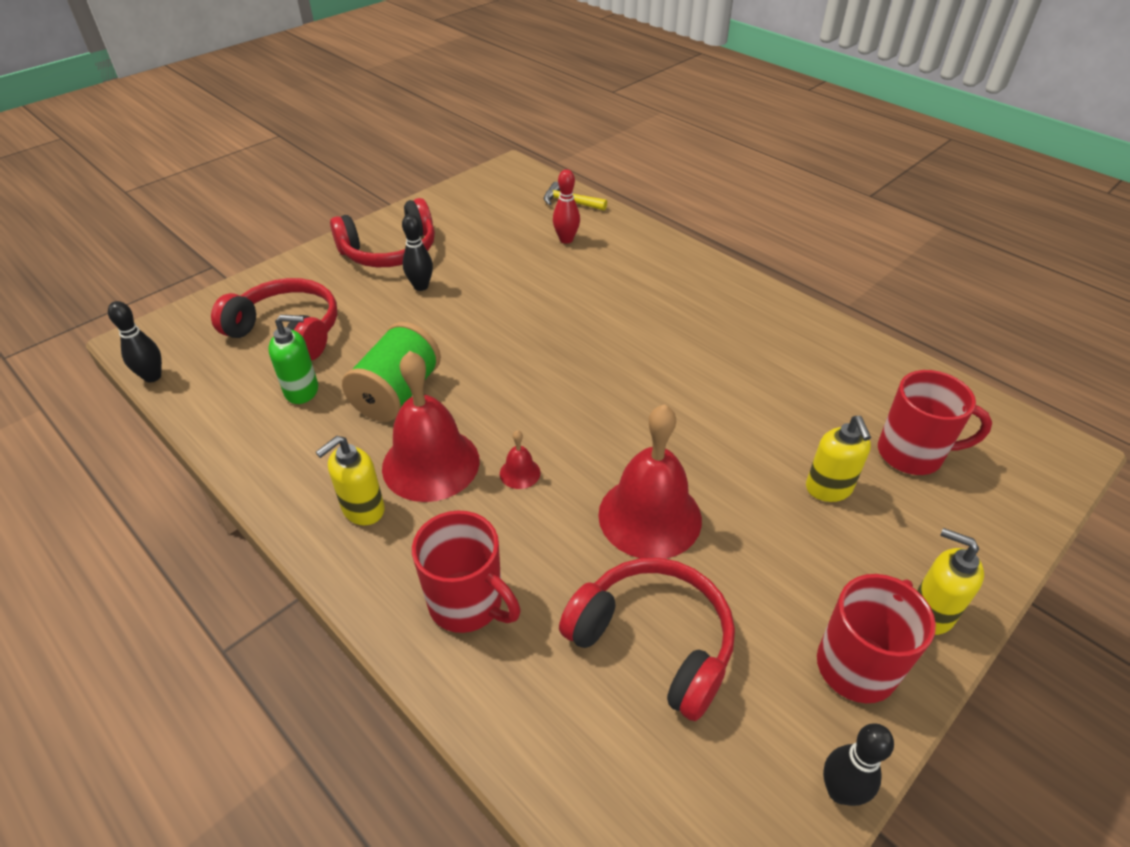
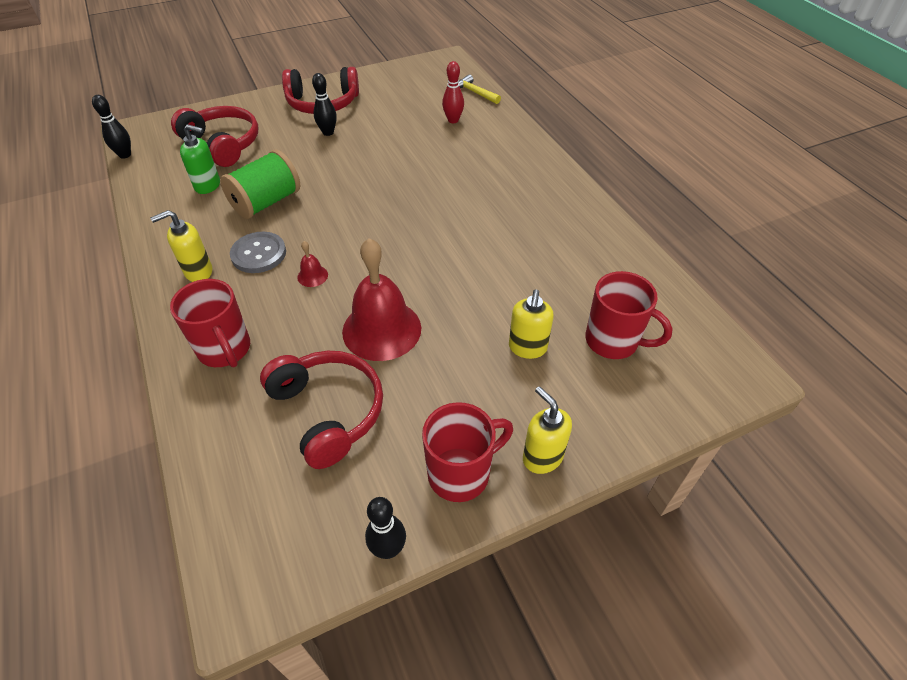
camera: 20 degrees right, 5 degrees up
(431, 463) = (259, 254): red bell -> grey button

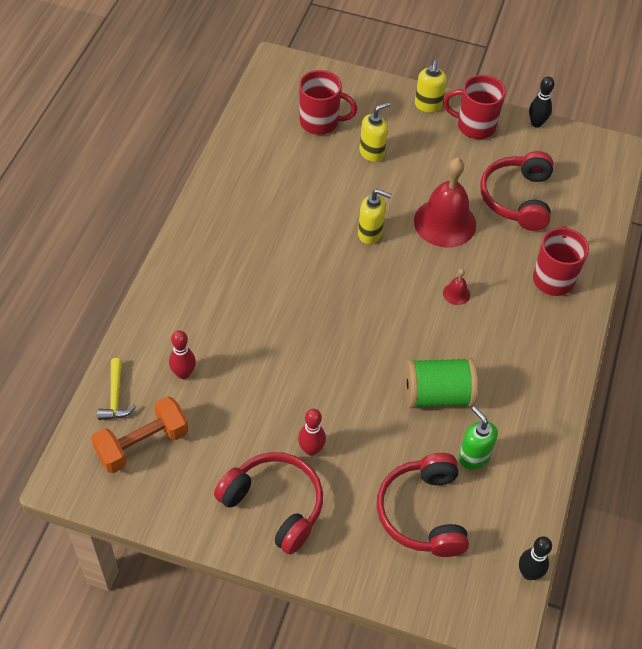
camera: 140 degrees left, 5 degrees up
(198, 272) = (536, 358): yellow soap dispenser -> yellow soap dispenser (370, 233)
(259, 254) = (480, 342): grey button -> none
(328, 132) = (311, 449): black bowling pin -> red bowling pin
(430, 86) = (142, 444): none -> orange dumbbell
(613, 341) = (320, 122): red mug -> red mug turned 120 degrees clockwise

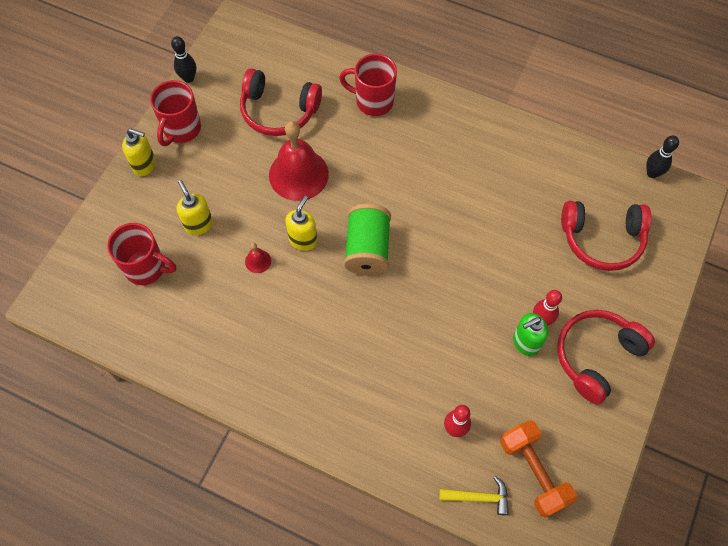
camera: 80 degrees left, 10 degrees up
(320, 122) = (146, 268): red mug -> red mug turned 90 degrees clockwise
(437, 395) = (488, 211): green spool -> green spool (367, 249)
(456, 293) = (382, 178): red bell -> red bell (258, 261)
(473, 456) = (549, 193): green soap dispenser -> green soap dispenser (525, 342)

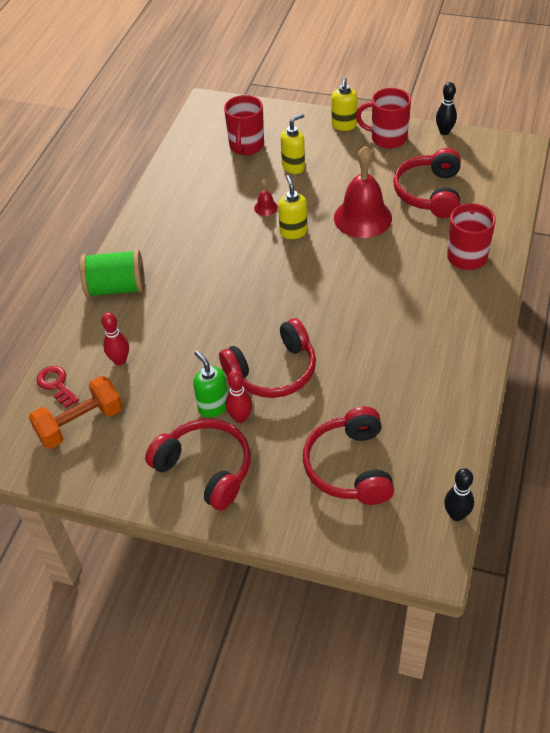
camera: 85 degrees right, 15 degrees down
(303, 240) = (293, 232): yellow soap dispenser -> yellow soap dispenser turned 120 degrees counterclockwise
(367, 249) = (293, 276): green spool -> green spool (116, 288)
(479, 497) = (56, 385): yellow hammer -> red key
(489, 285) = (273, 371): none -> red headphones

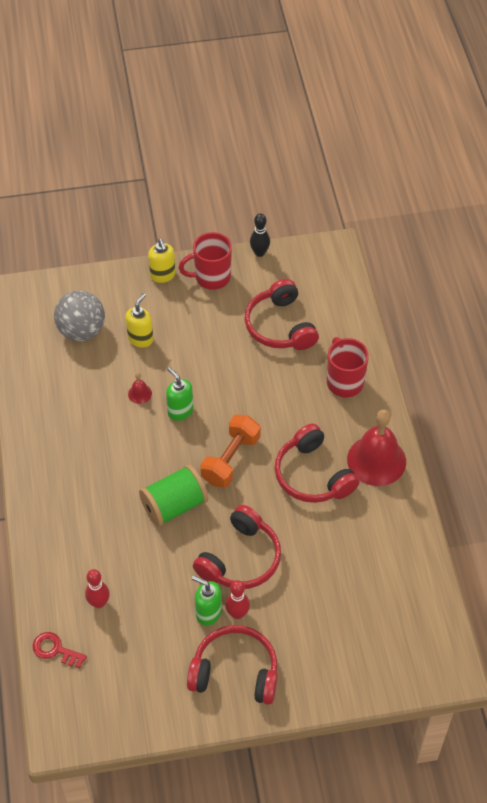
camera: 30 degrees left, 5 degrees up
(80, 423) = (101, 677): orange dumbbell -> orange dumbbell (230, 459)
(116, 288) = (49, 531): green spool -> green spool (174, 505)
(246, 146) = (82, 331): red mug -> grey ball
(293, 232) = (180, 411): yellow soap dispenser -> green soap dispenser
(350, 466) = (350, 620): red headphones -> red headphones (313, 475)
(362, 217) = (234, 373): red bell -> red bell (376, 460)
(456, 515) = (451, 626): black bowling pin -> none

